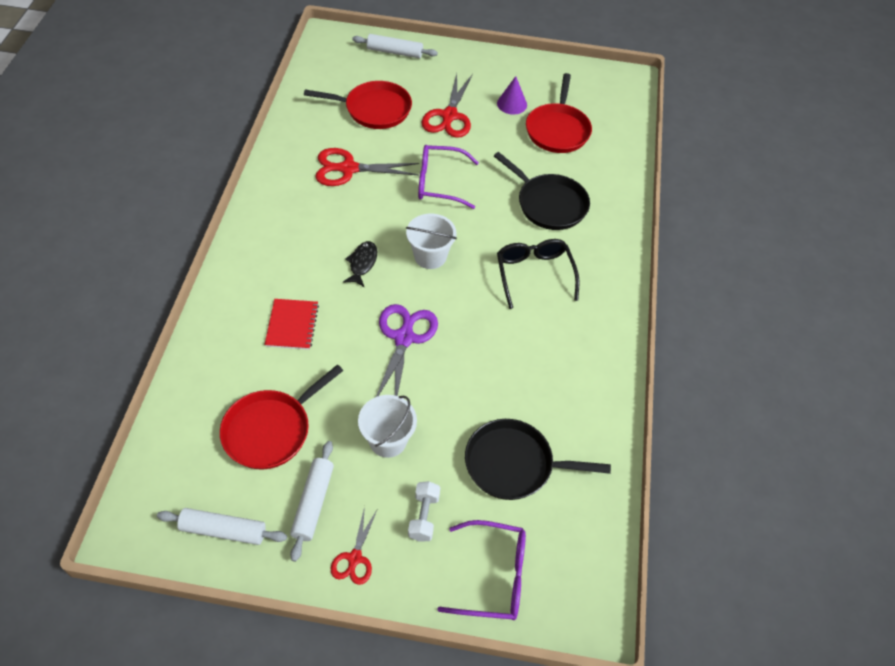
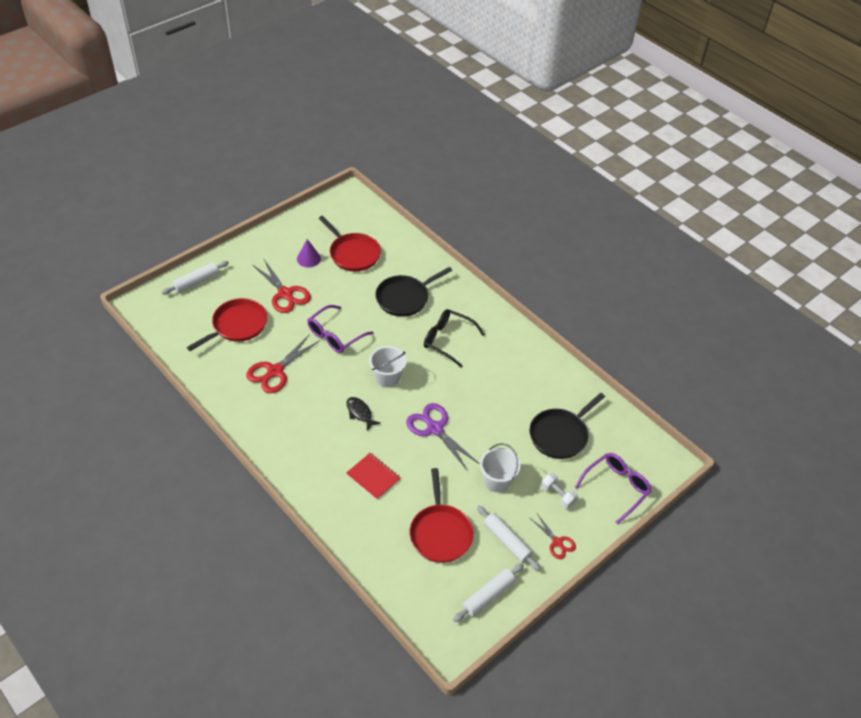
camera: 50 degrees left, 5 degrees down
(549, 204) = (404, 298): black pan -> black pan turned 150 degrees clockwise

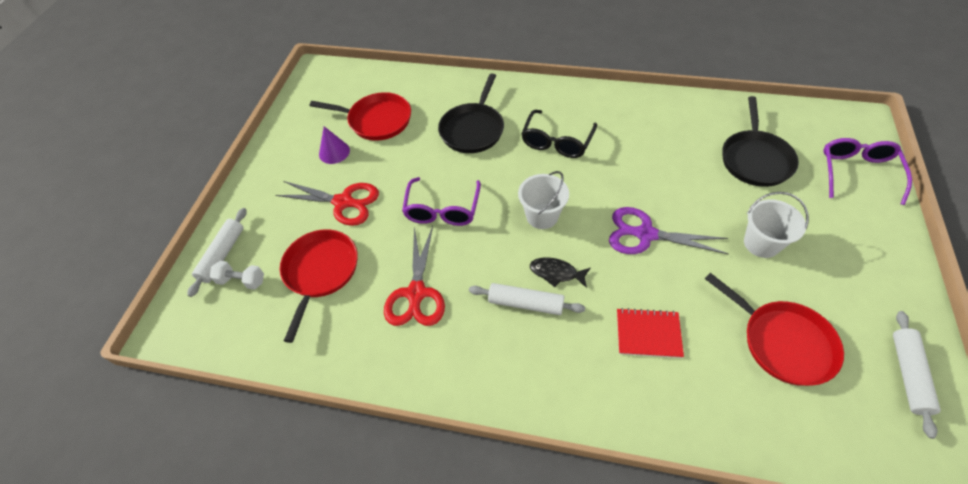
camera: 30 degrees left, 5 degrees up
(447, 340) = (557, 142): black glasses -> black glasses turned 60 degrees counterclockwise
(507, 541) = (847, 298): white rolling pin -> white rolling pin (526, 303)
(557, 542) = (885, 263): red scissors -> none
(558, 495) = (825, 216): white dumbbell -> white dumbbell (242, 280)

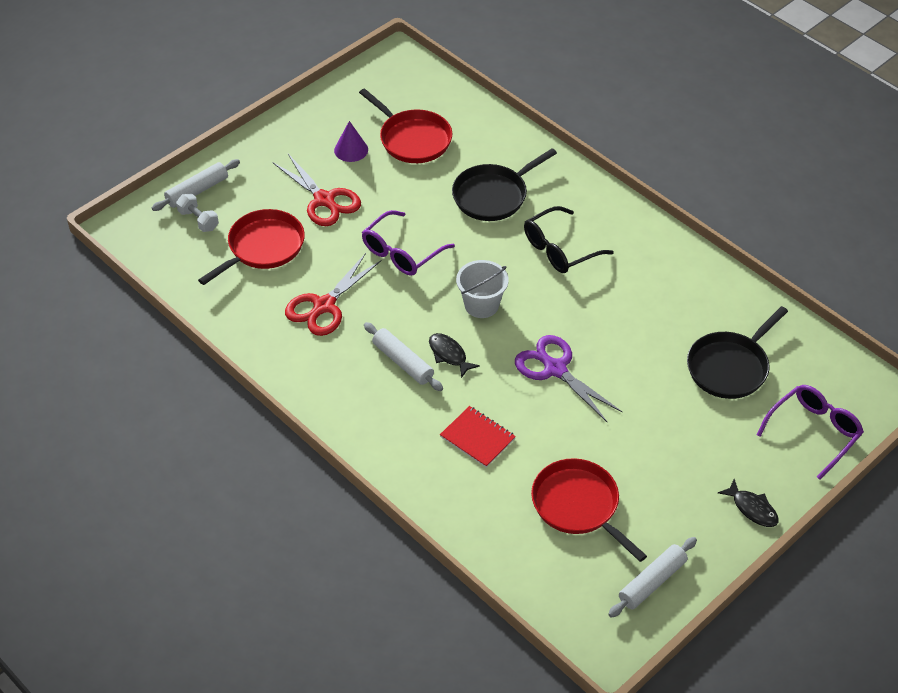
camera: 30 degrees right, 5 degrees down
(761, 243) = (648, 433): white bucket -> none
(783, 342) = (578, 505): red pan -> red pan turned 150 degrees clockwise
(893, 257) = (752, 508): none -> black fish

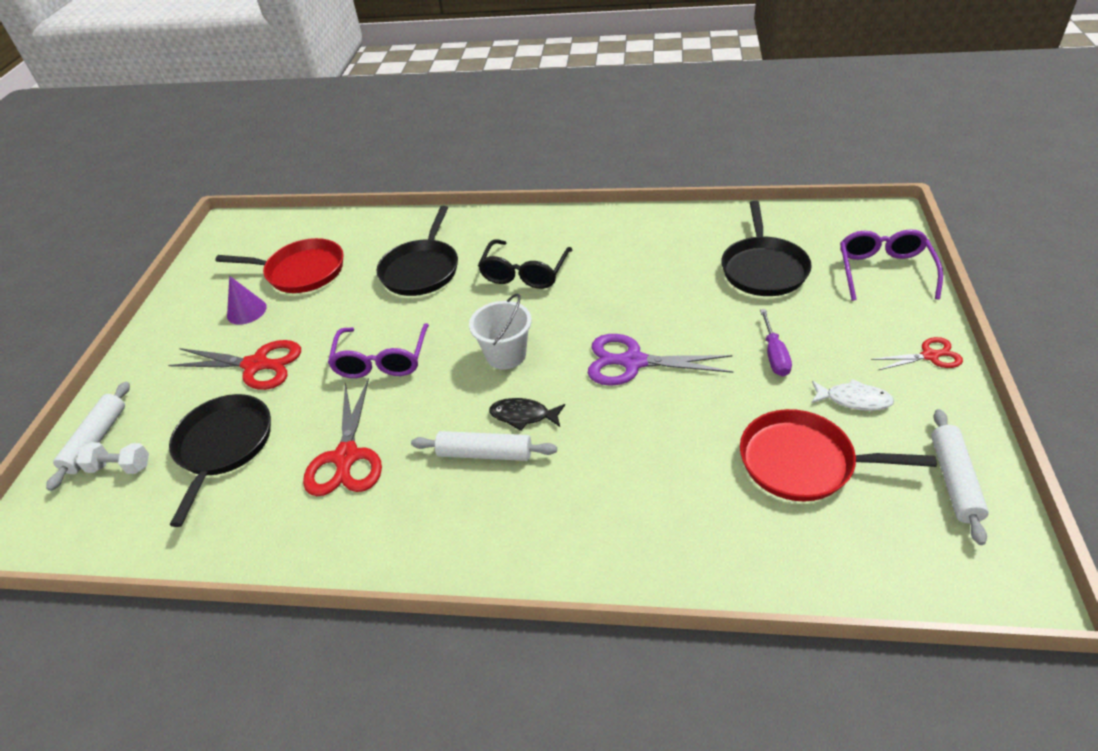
camera: 35 degrees left, 5 degrees down
(263, 247) = (223, 446): red pan -> black pan
(477, 438) = (637, 471): red notebook -> none
(651, 432) = (774, 355): none -> purple screwdriver
(661, 496) = (854, 400): none -> white fish
(752, 508) = (929, 356): black fish -> red scissors

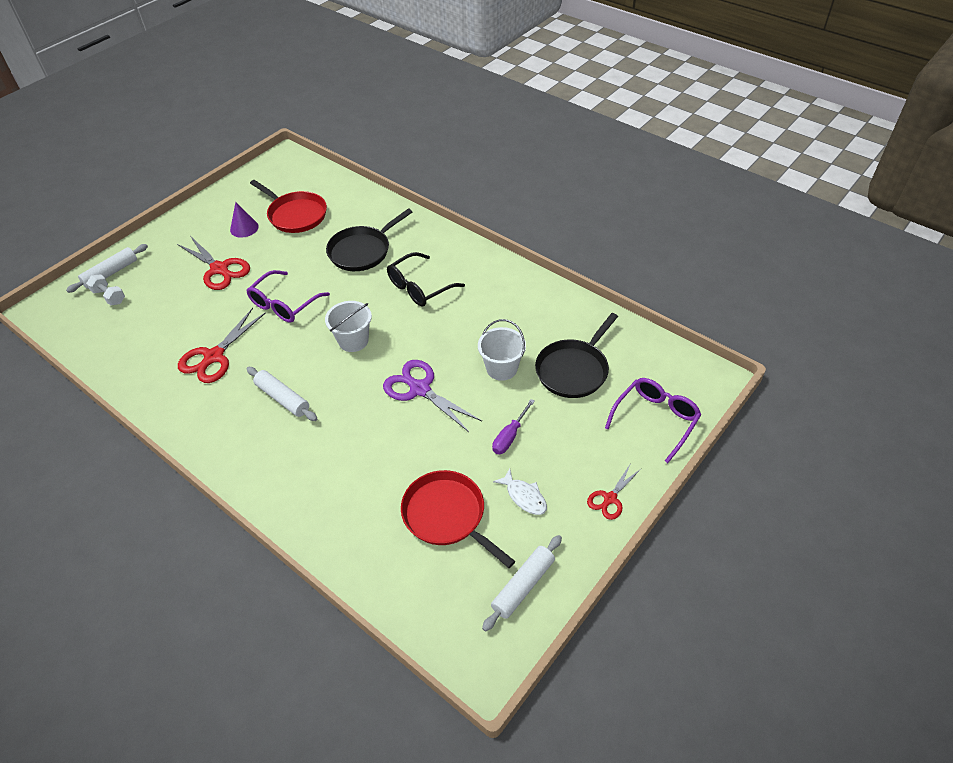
camera: 30 degrees right, 5 degrees up
(223, 446) = (163, 313): black pan -> none
(523, 416) = (324, 387): black fish -> none
(694, 301) = (501, 368): none -> white bucket
(929, 356) = (610, 498): red scissors -> red scissors turned 105 degrees clockwise

